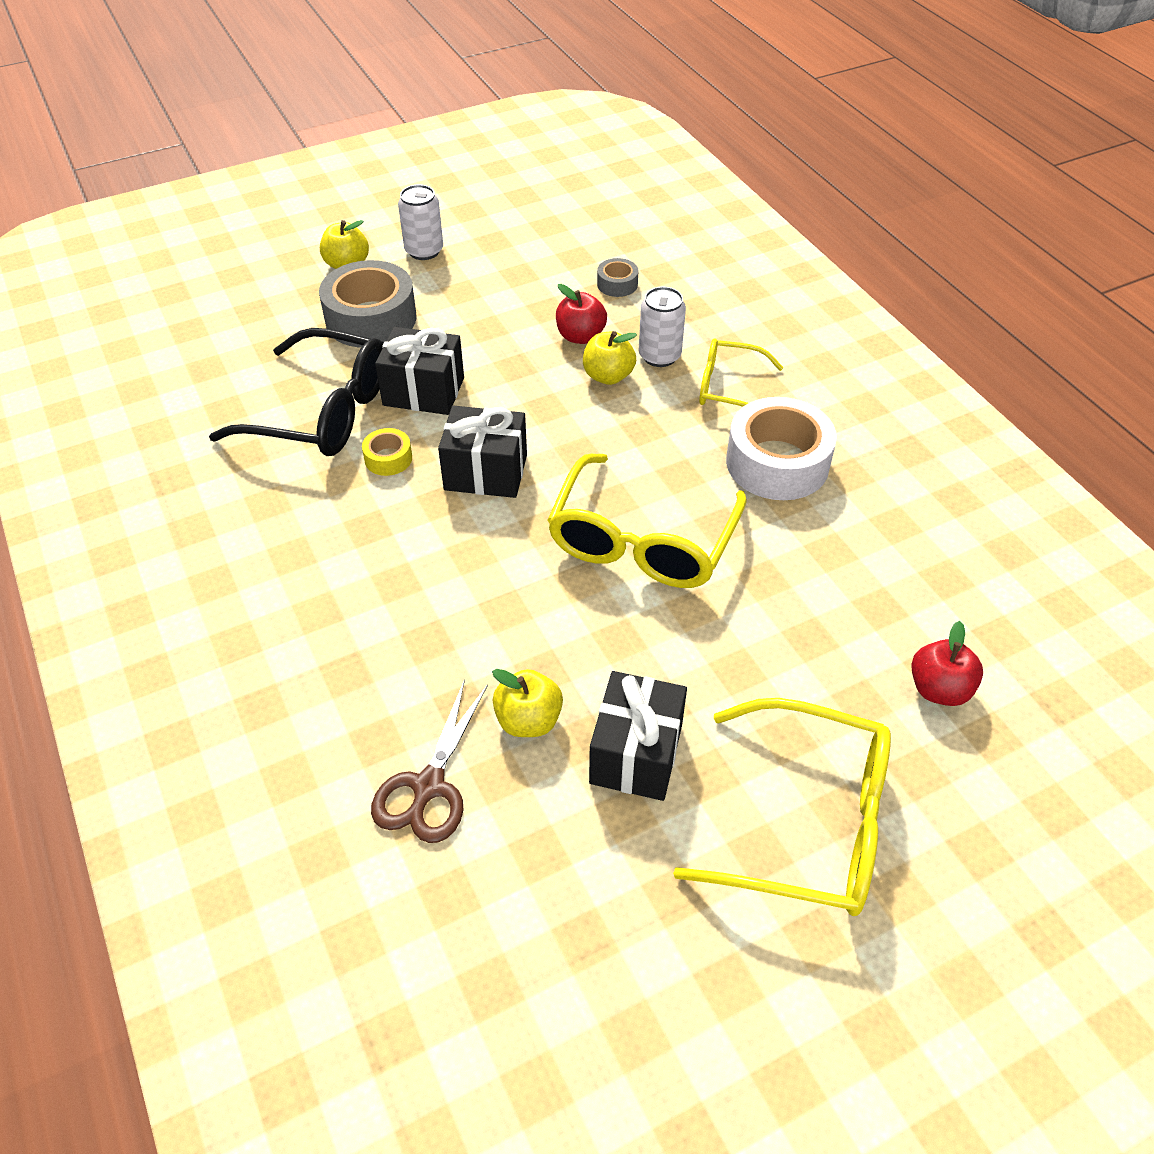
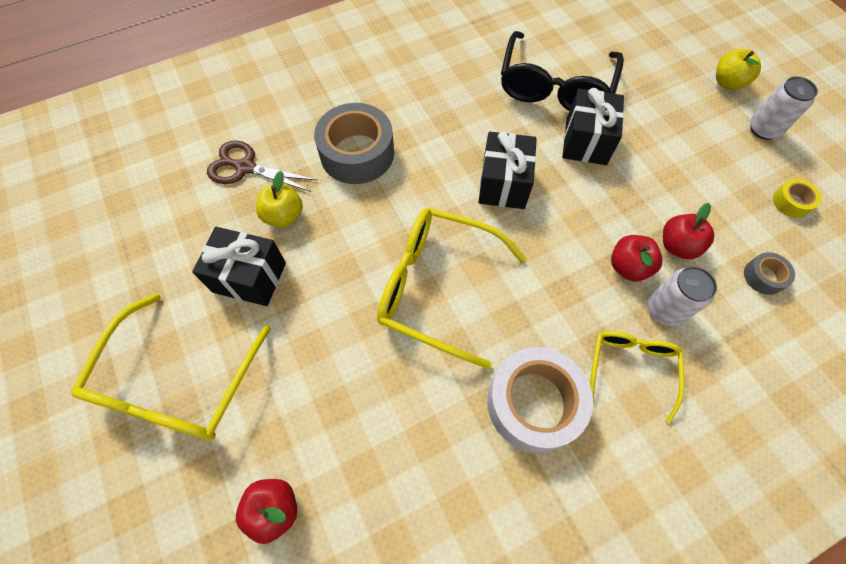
camera: 90 degrees right, 15 degrees up
(371, 318) = (664, 103): grey tape -> grey tape (357, 153)
(388, 458) = (512, 127): yellow tape -> yellow tape (791, 202)
(608, 376) = (628, 267): yellow apple -> red apple

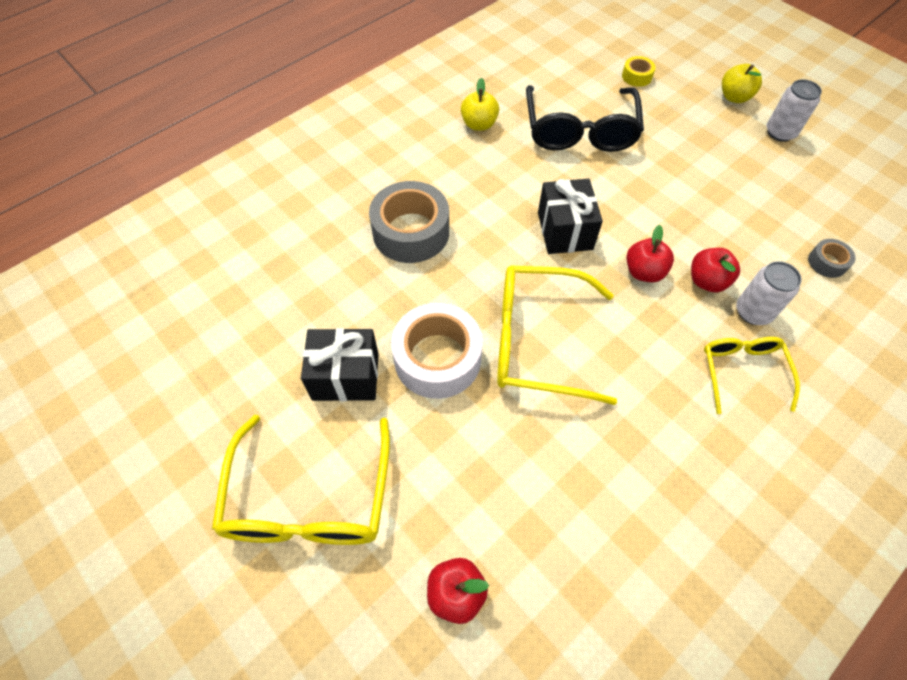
camera: 15 degrees left, 5 degrees down
(245, 167) = (300, 270): brown scissors -> none
(284, 216) = (359, 308): yellow apple -> yellow apple (479, 124)
(533, 403) = (667, 426): white tape -> white tape (437, 358)
(586, 141) = (627, 175): black gift -> none
(677, 246) = (743, 252): red apple -> red apple (644, 272)
(791, 202) = (826, 192): yellow tape -> yellow tape (636, 76)

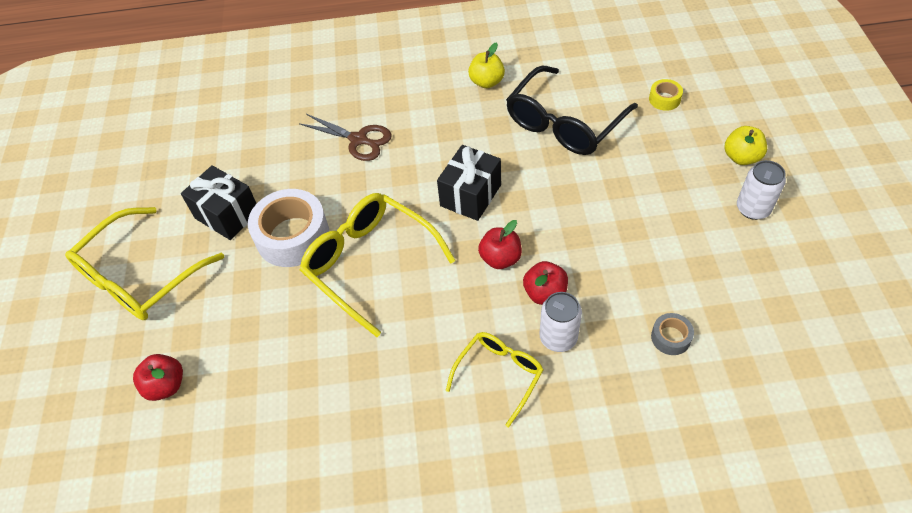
camera: 40 degrees right, 5 degrees down
(411, 232) = (358, 140): grey tape -> brown scissors

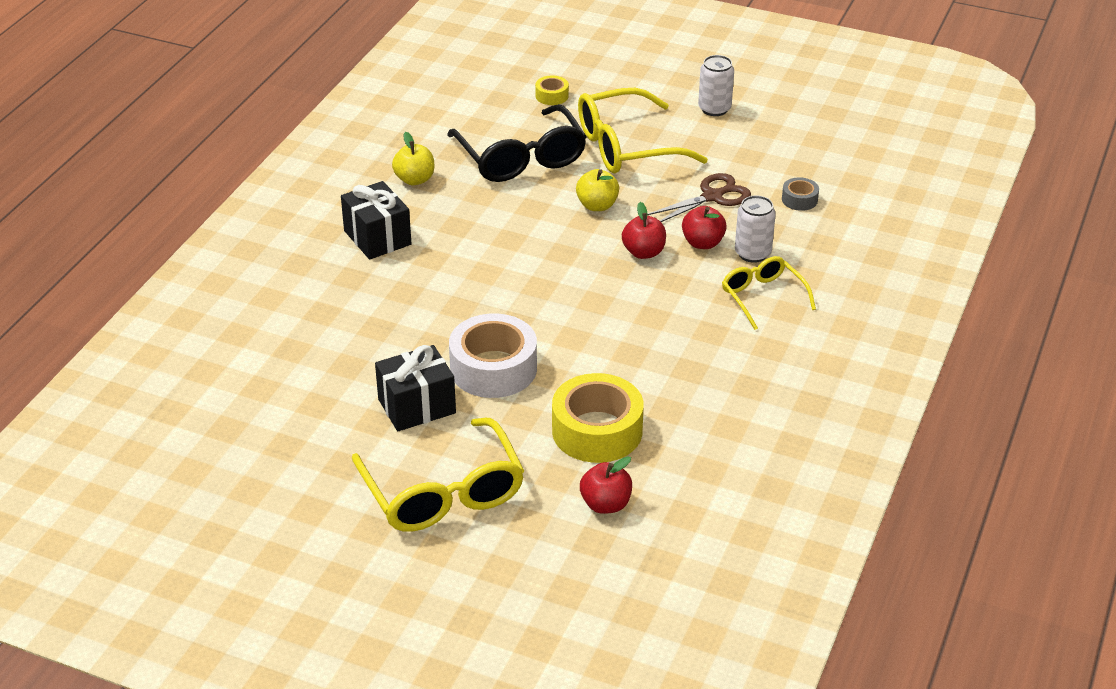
camera: 65 degrees left, 15 degrees down
(251, 337) = (597, 431): none -> yellow tape
(358, 140) = (404, 285): brown scissors -> brown scissors (712, 197)
(370, 263) = (577, 329): yellow glasses -> yellow glasses (626, 147)
(470, 195) = (553, 242): black gift -> black gift (377, 238)
(741, 157) = (657, 90): yellow apple -> yellow apple (597, 205)

